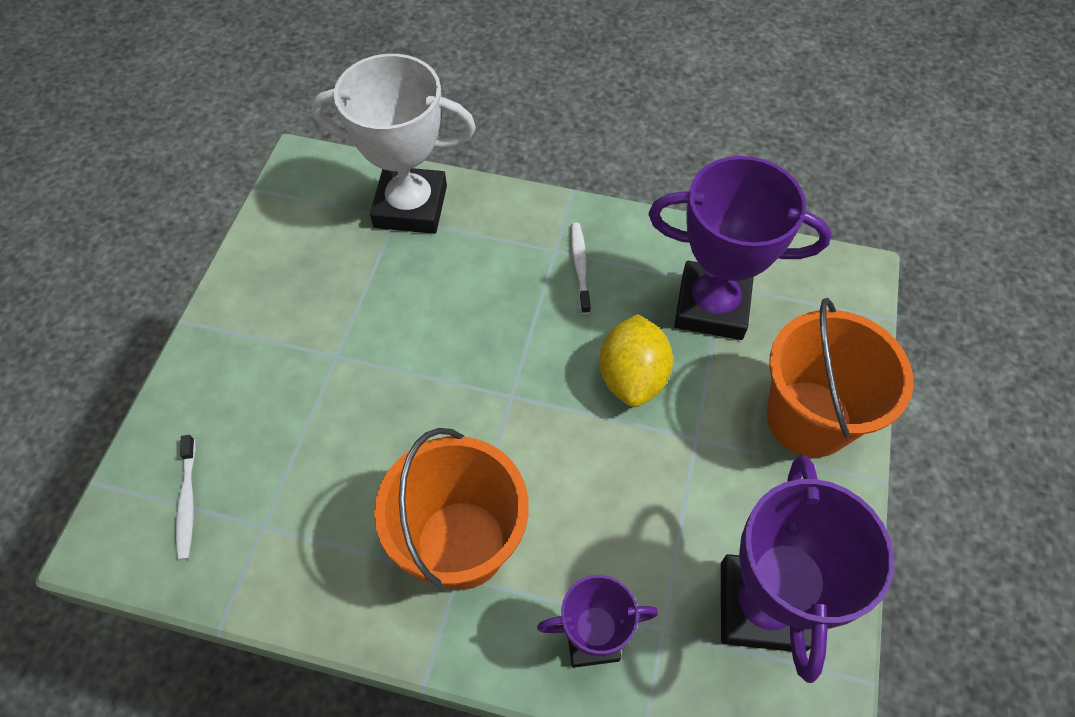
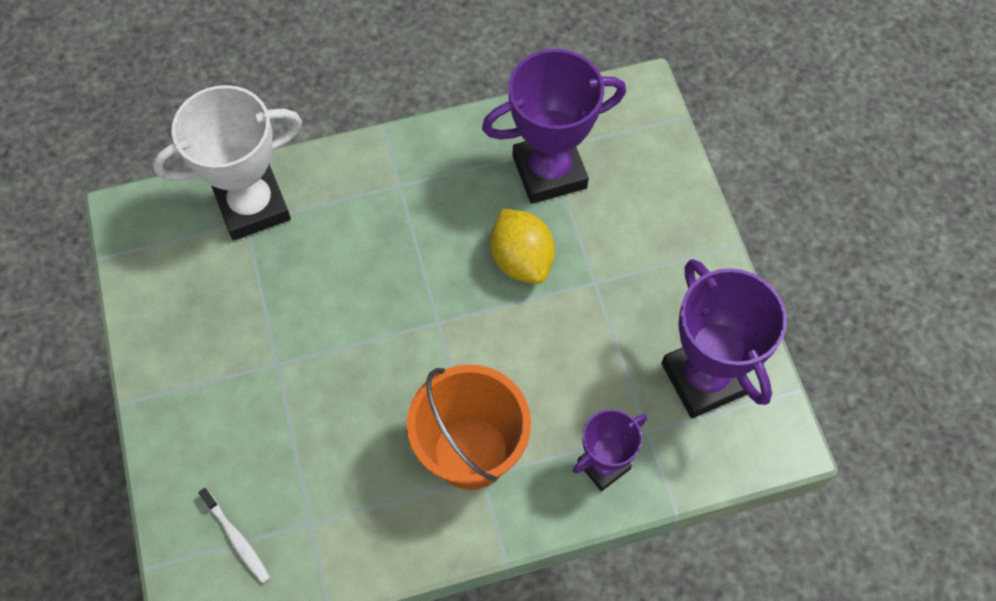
camera: 30 degrees left, 5 degrees up
(580, 266) = (427, 189): white toothbrush -> none
(808, 418) = (666, 225): orange bucket -> none

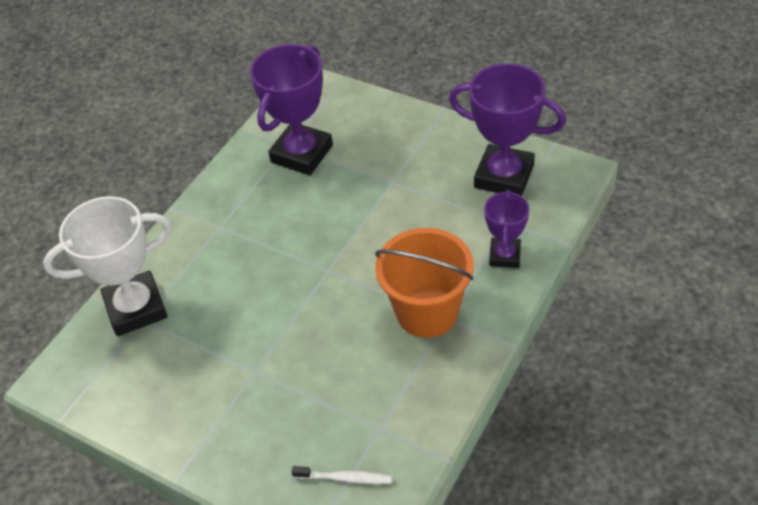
camera: 40 degrees left, 15 degrees down
(252, 206) = (136, 308): white trophy -> white trophy turned 45 degrees clockwise
(521, 260) = (338, 204): yellow lemon -> none

